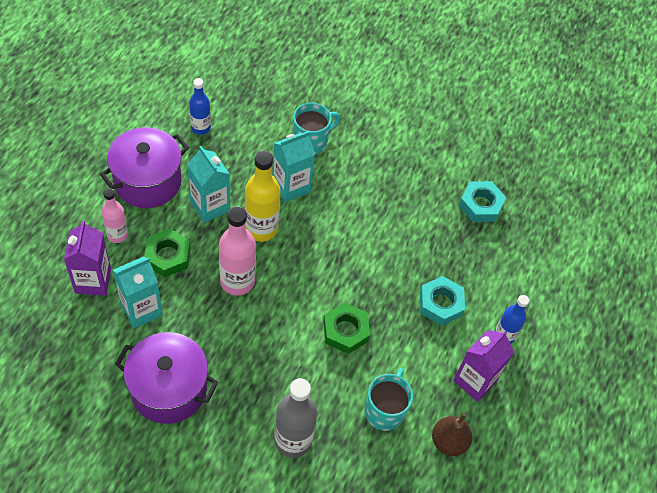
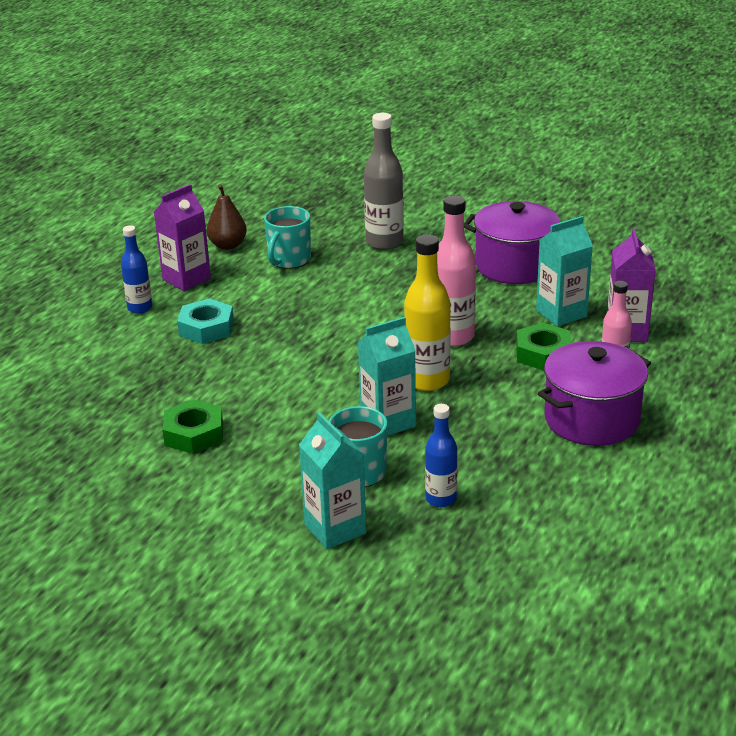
camera: 170 degrees left, 25 degrees down
(200, 128) = (531, 482): blue bottle -> blue bottle (441, 499)
(210, 206) = (499, 398): turquoise carton -> turquoise carton (335, 529)
(345, 331) = (324, 306): green nut -> green nut (194, 434)
(481, 205) = (119, 413): turquoise nut -> none

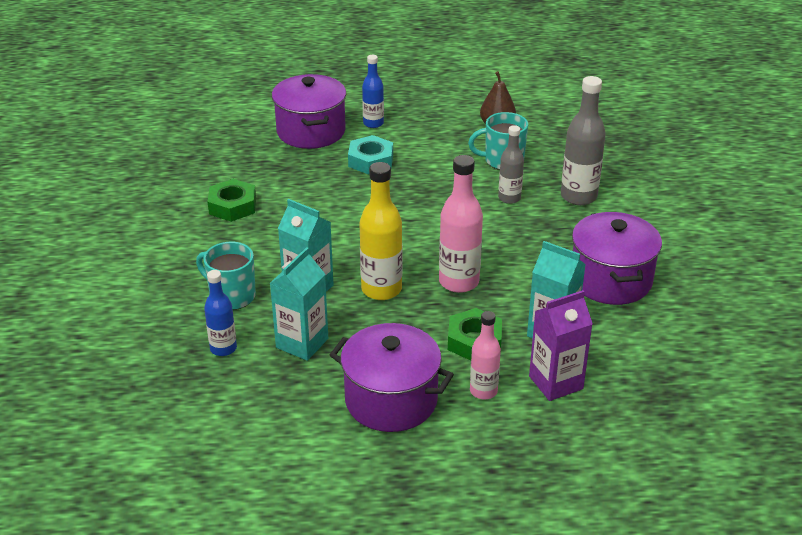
camera: 60 degrees right, 5 degrees up
(108, 348) = (311, 131): none -> purple pot
(186, 279) = (430, 127): purple carton -> none
(335, 529) = (157, 308): turquoise carton -> turquoise carton (302, 343)
(351, 275) = (509, 198): none -> grey bottle

